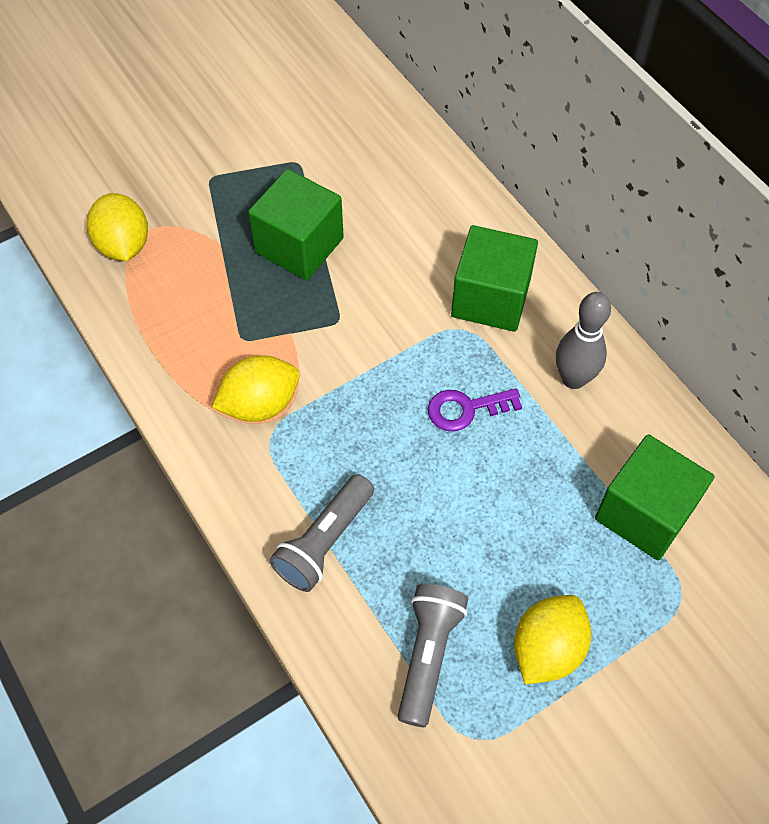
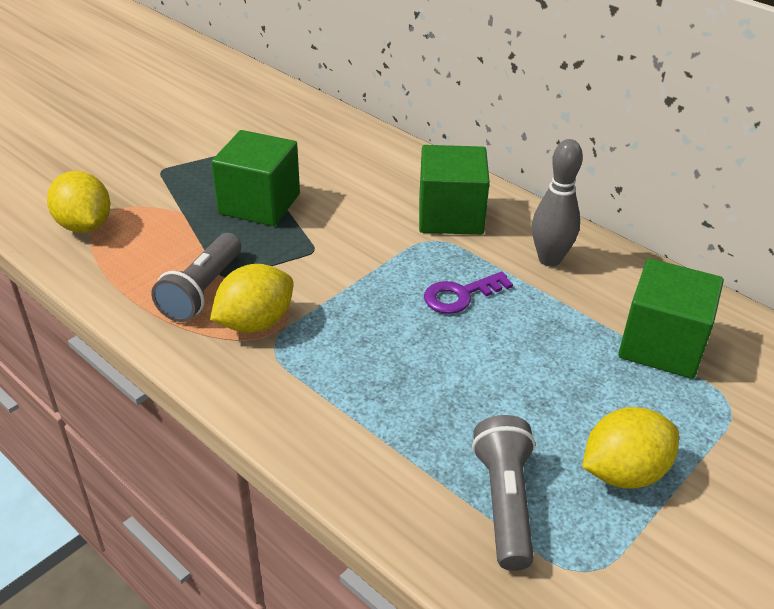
camera: 15 degrees left, 20 degrees down
(324, 542) = (358, 423): grey flashlight -> grey flashlight (202, 291)
(547, 649) = (623, 472): yellow lemon -> yellow lemon turned 45 degrees clockwise

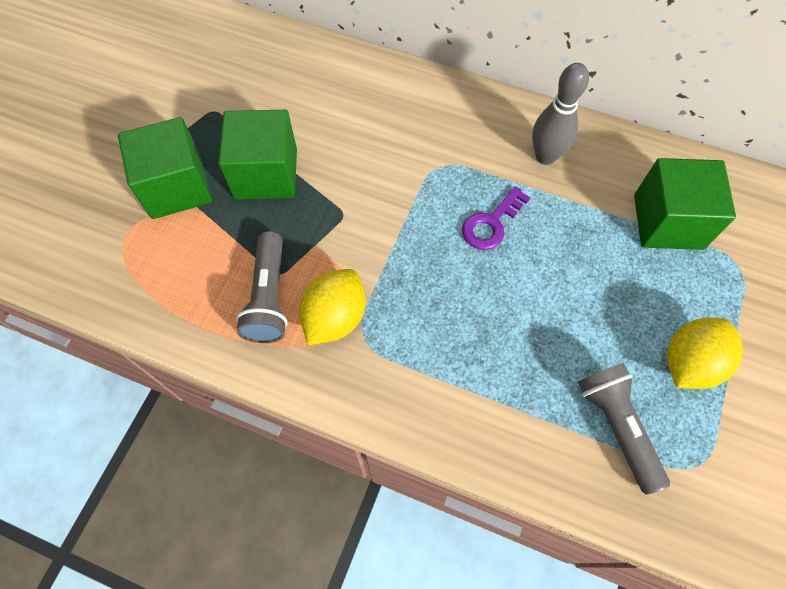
camera: 20 degrees left, 25 degrees up
(85, 226) = (114, 257): yellow lemon -> none
(450, 216) = (442, 132): green cube -> green cube (176, 187)

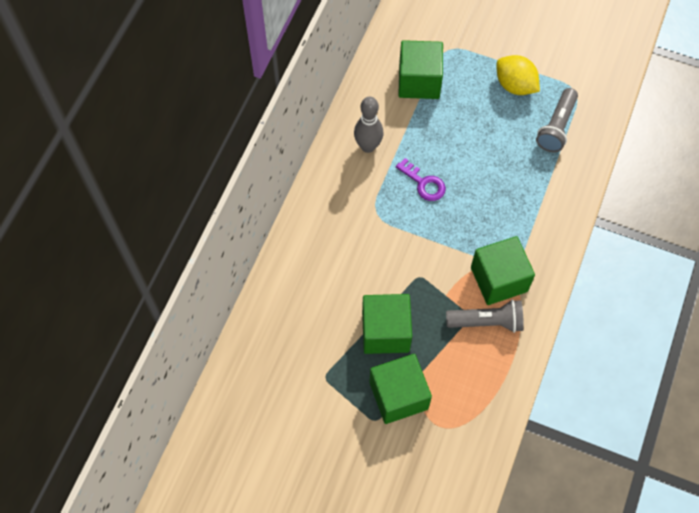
camera: 90 degrees left, 0 degrees up
(335, 317) = (499, 279): yellow lemon -> green cube
(616, 426) = (556, 127): grey flashlight -> grey flashlight turned 45 degrees counterclockwise

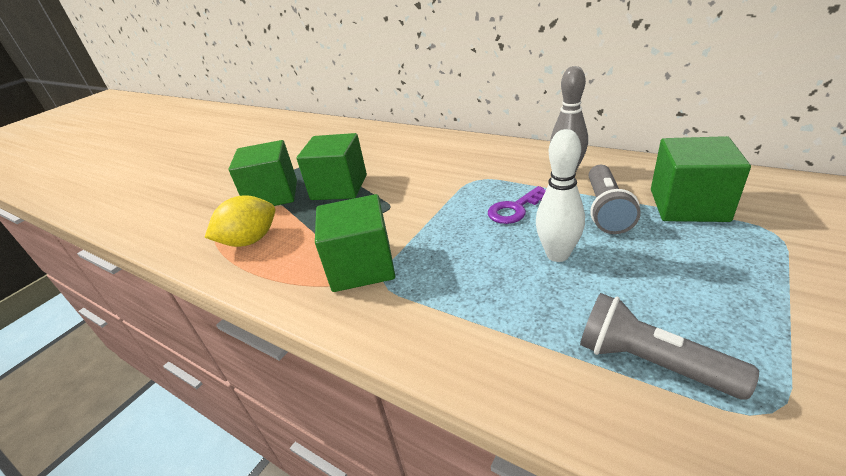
camera: 105 degrees right, 30 degrees down
(477, 159) = (557, 254): none -> white bowling pin
(487, 322) = (311, 253): grey flashlight -> grey flashlight (606, 210)
(515, 85) = (734, 307): yellow lemon -> yellow lemon (250, 240)

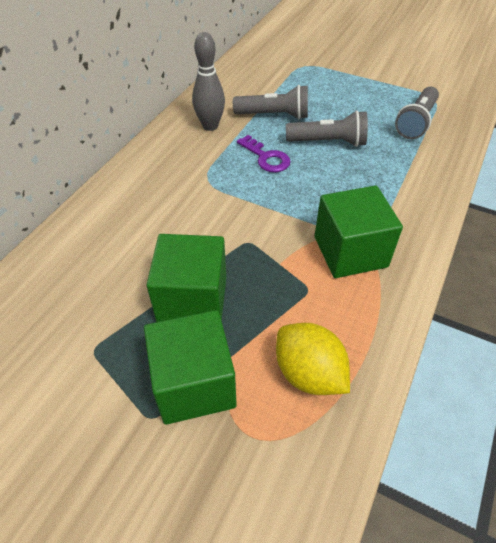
camera: 100 degrees left, 15 degrees up
(557, 254) = (328, 142): white bowling pin -> grey flashlight
(688, 205) = (272, 84): green cube -> none

